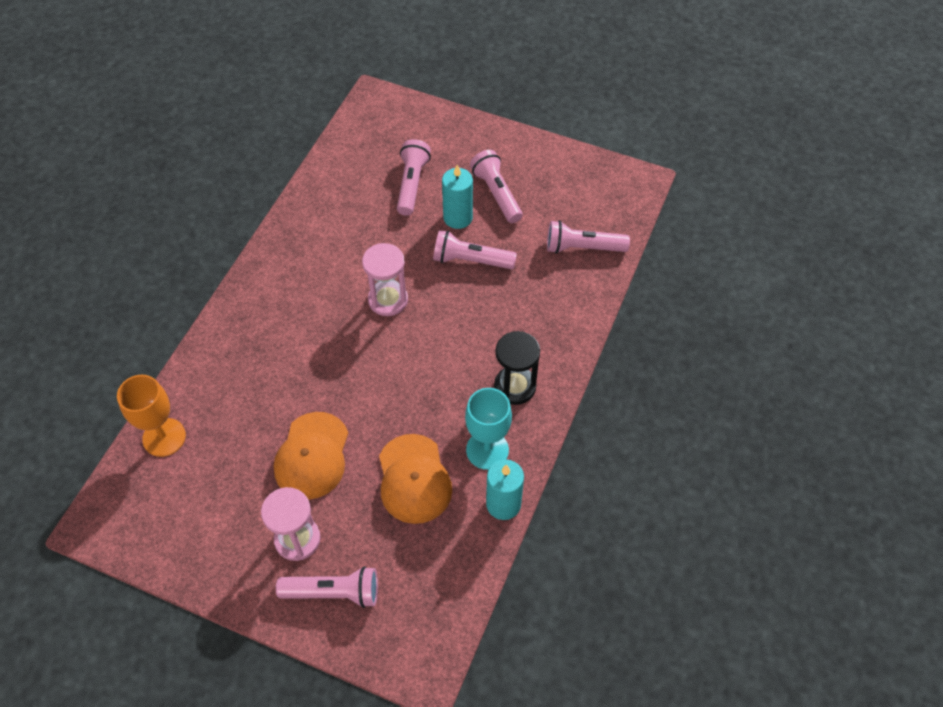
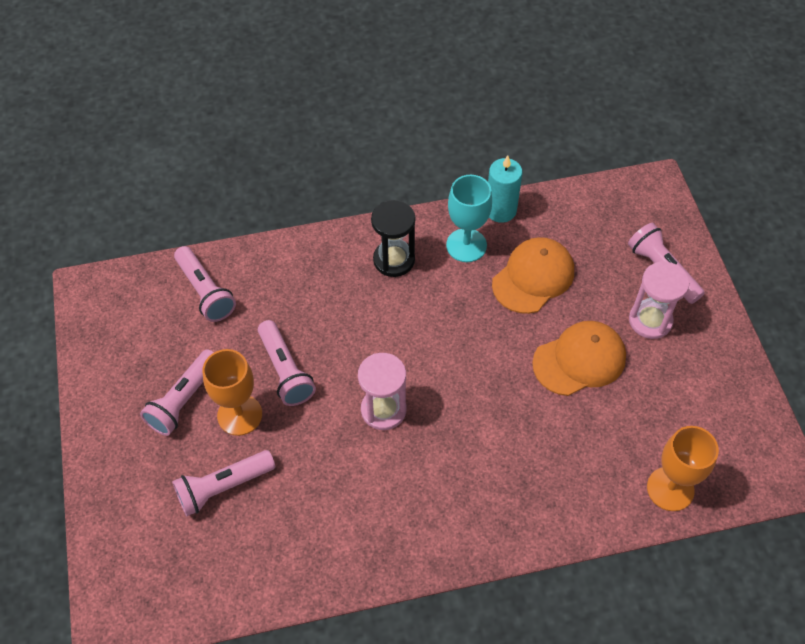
camera: 125 degrees left, 0 degrees up
(458, 217) = (240, 415): turquoise candle -> orange goblet

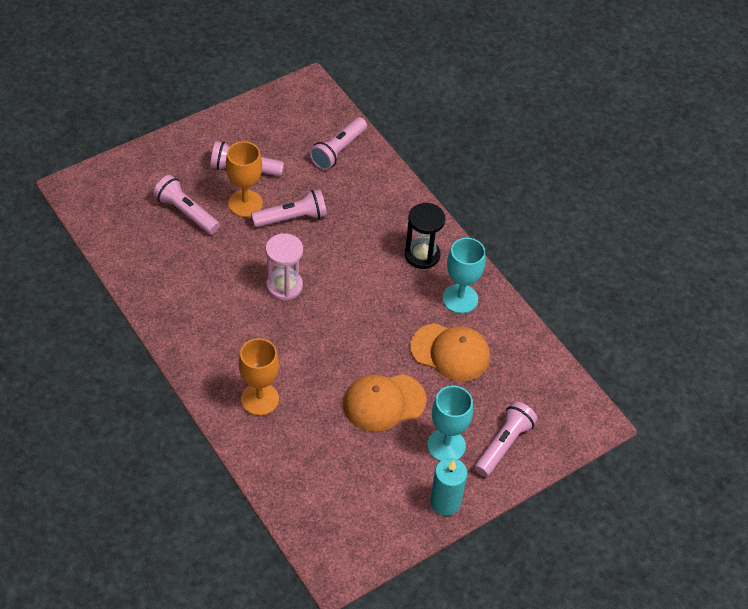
camera: 65 degrees right, 5 degrees down
(285, 371) = (292, 218): pink flashlight -> pink flashlight turned 150 degrees counterclockwise
(500, 210) = (508, 313): turquoise candle -> turquoise candle (445, 502)
(579, 360) = (384, 402): orange cap -> orange cap turned 120 degrees clockwise
(650, 320) = (446, 445): pink hourglass -> turquoise goblet
(670, 489) = (291, 490): orange goblet -> orange goblet (260, 399)

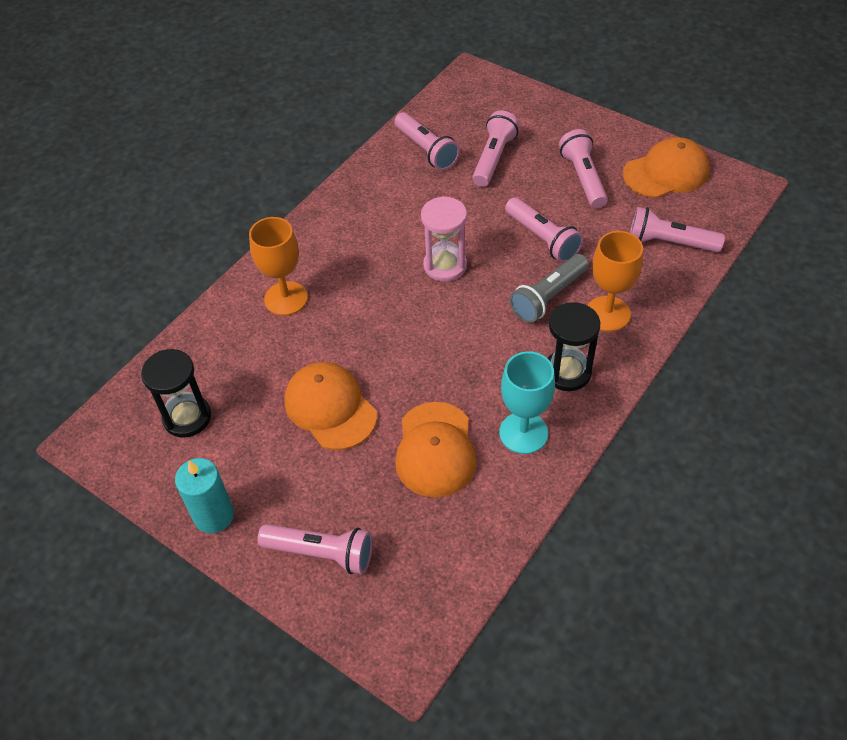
camera: 75 degrees right, 0 degrees up
(147, 251) = (426, 150): none -> pink flashlight
(245, 203) = (536, 196): orange goblet -> orange goblet (607, 314)
(269, 120) = (666, 172): none -> orange cap
(347, 498) = (187, 417): none -> black hourglass
(350, 238) = (548, 297): none -> grey flashlight
(446, 445) = (295, 490): turquoise goblet -> none

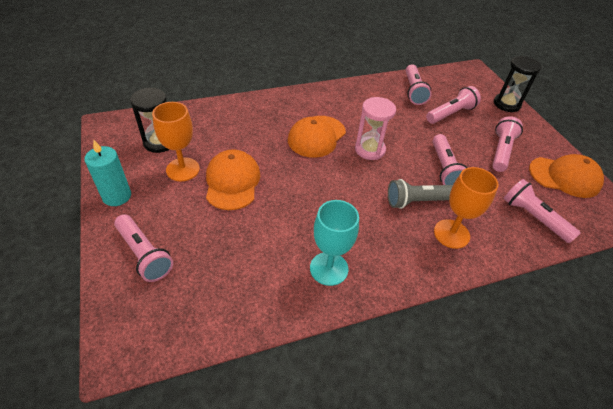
camera: 30 degrees right, 5 degrees down
(286, 298) = (267, 118): orange goblet -> orange goblet (183, 169)
(435, 449) = (266, 242): orange cap -> orange cap (316, 136)
(567, 372) = (392, 251): black hourglass -> black hourglass (506, 104)

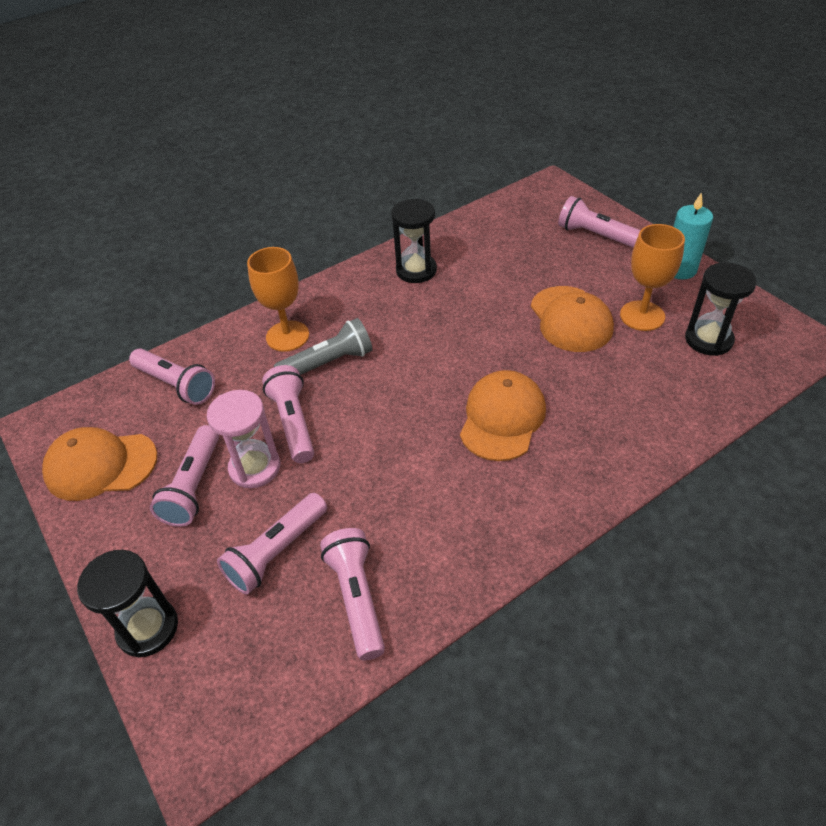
camera: 170 degrees right, 0 degrees up
(329, 268) = (416, 270): turquoise goblet -> black hourglass
(370, 150) = (412, 420): pink hourglass -> pink hourglass (255, 467)

